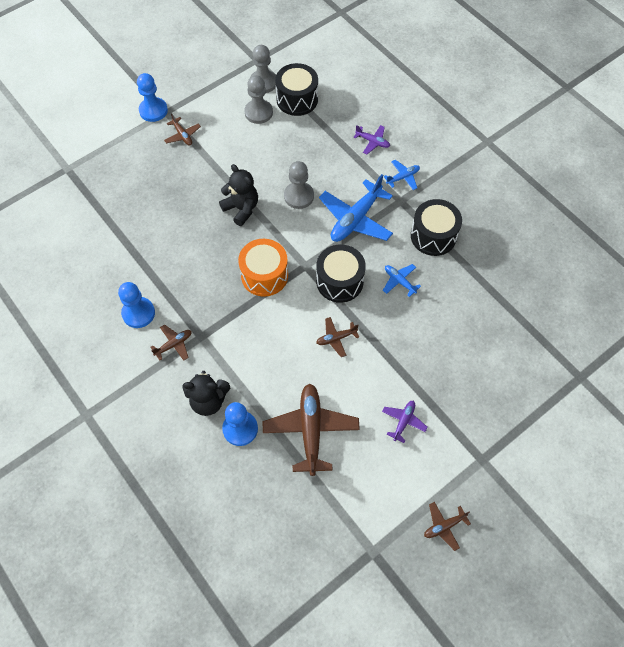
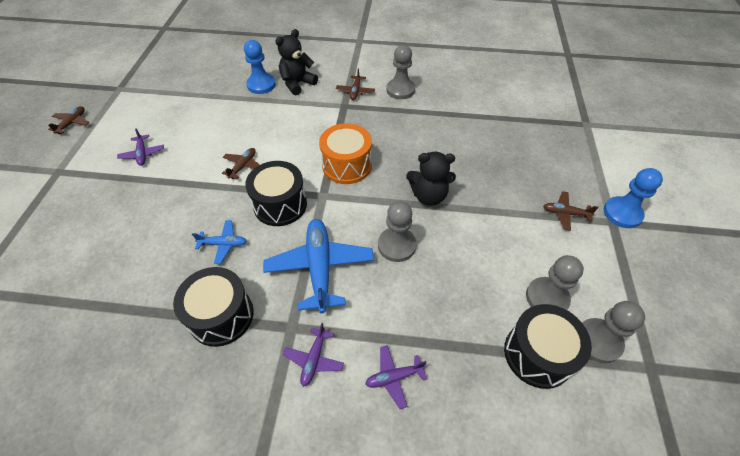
camera: 135 degrees right, 10 degrees down
(138, 313) = (400, 90): blue pawn -> grey pawn
(311, 430) = (212, 110): brown plane -> none
(403, 177) = (314, 359): blue plane -> purple plane

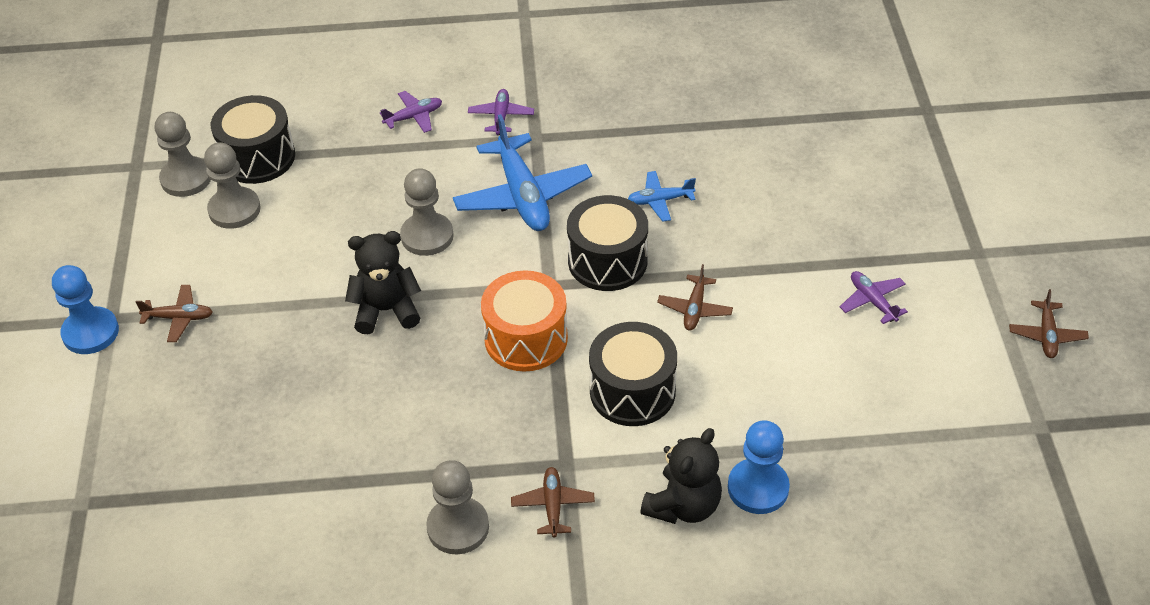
camera: 170 degrees right, 5 degrees down
(221, 316) = (619, 134): black drum -> black drum (632, 391)

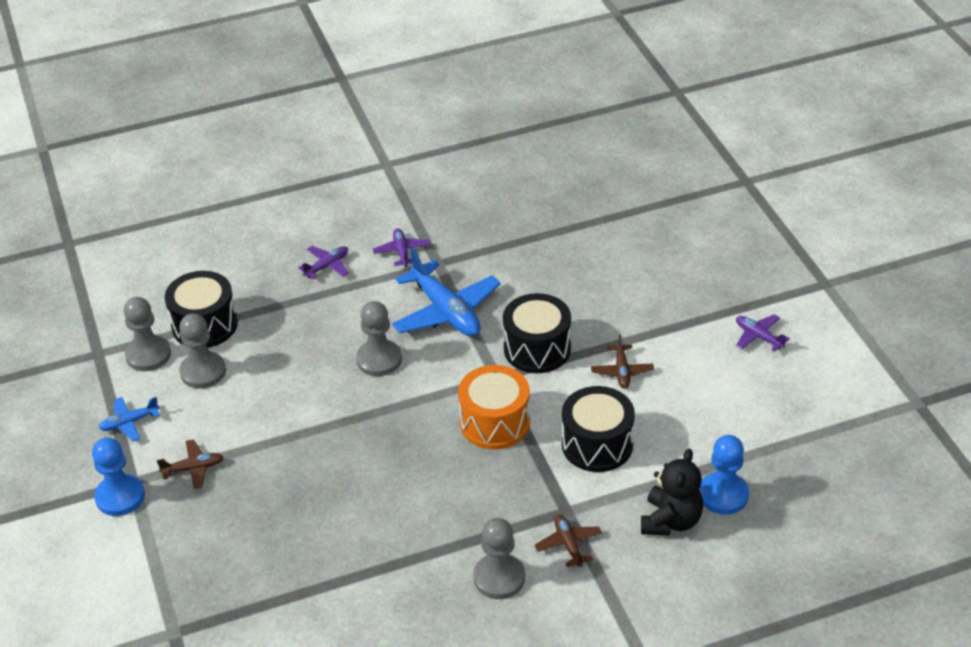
camera: 15 degrees left, 5 degrees down
(386, 310) = (369, 425): black teddy bear -> none
(660, 201) = (561, 293): blue plane -> blue plane (129, 423)
(1046, 335) = (899, 335): brown plane -> none

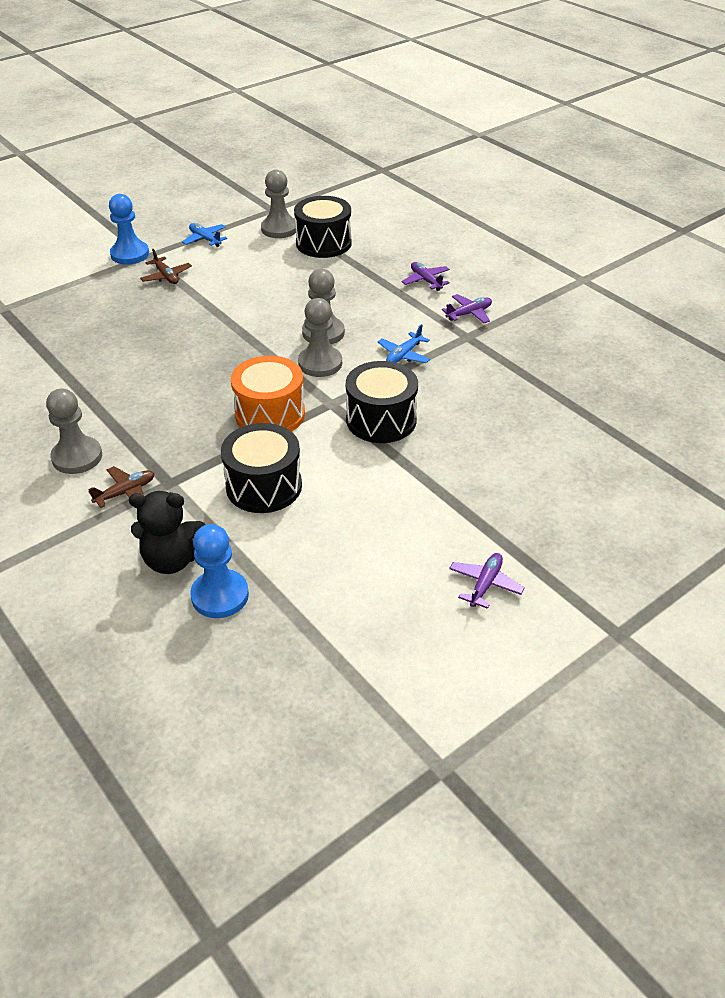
camera: 70 degrees right, 0 degrees up
(203, 372) = (271, 255): grey pawn -> grey pawn (320, 363)
(327, 266) = (426, 281): purple plane -> purple plane turned 150 degrees counterclockwise
(446, 311) = (404, 355): blue plane -> blue plane, size x0.50
(622, 371) = (376, 484): brown plane -> none

